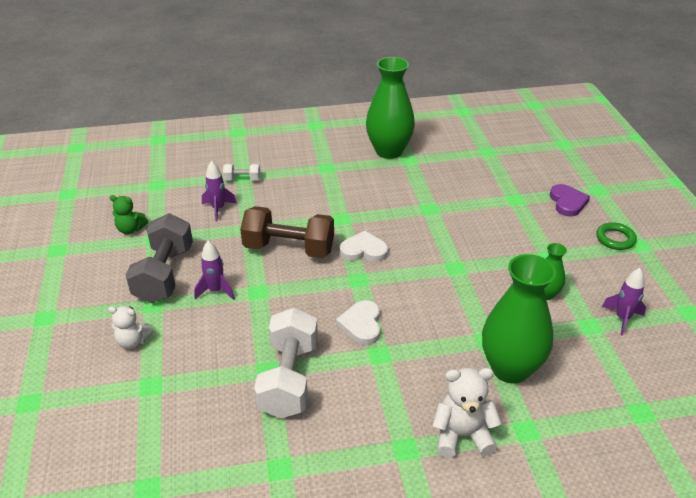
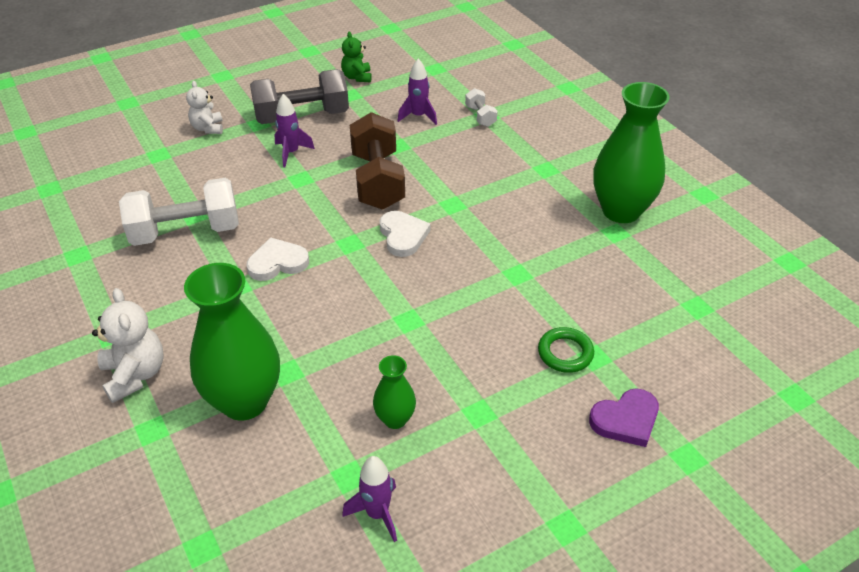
camera: 70 degrees right, 5 degrees up
(615, 239) = (564, 491): green ring -> green ring (565, 353)

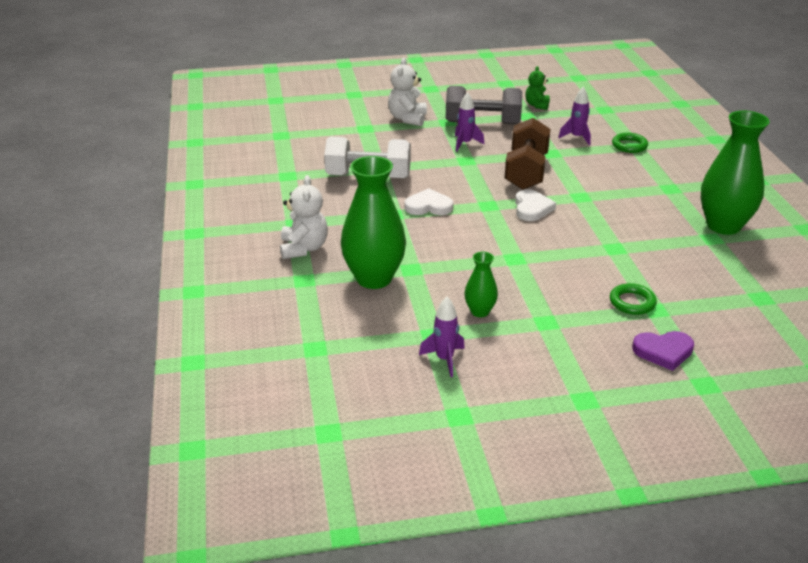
camera: 20 degrees right, 10 degrees down
(208, 128) = (407, 119): white teddy bear -> white teddy bear, size x1.51
(480, 116) = (629, 146): white dumbbell -> green ring

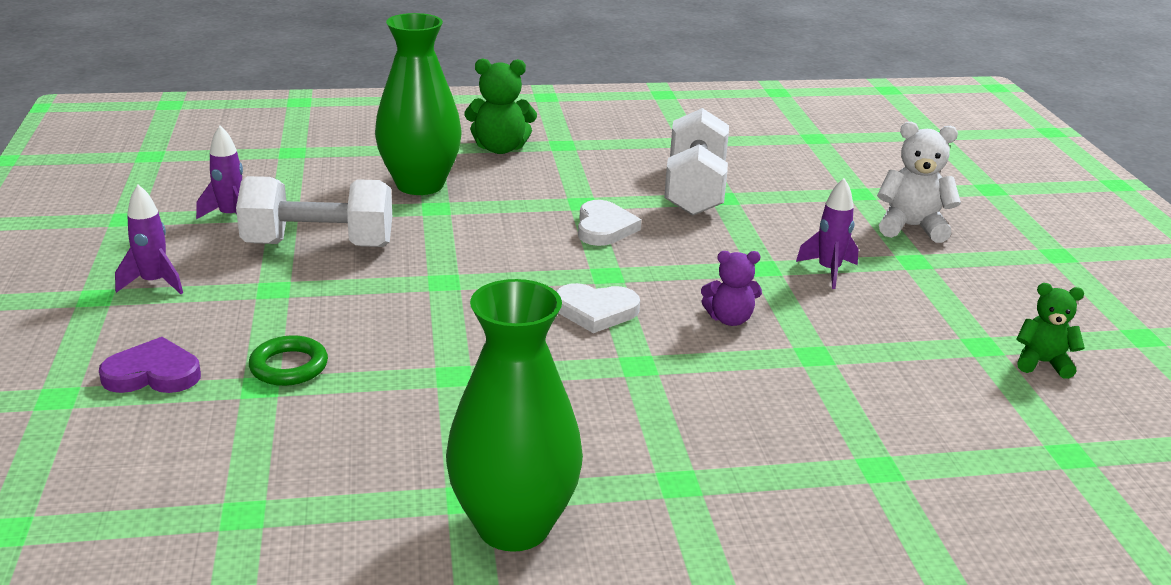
camera: 90 degrees right, 5 degrees down
(303, 248) = (500, 148): white teddy bear -> green teddy bear
(480, 311) = (319, 245): green vase -> white dumbbell
(482, 123) = (924, 294): grey dumbbell -> none
(526, 172) = (729, 319): brown dumbbell -> purple teddy bear
(577, 137) = (895, 393): purple rocket -> purple rocket (154, 283)
(629, 146) = (877, 459): green ring -> none
(663, 351) = (153, 374): purple heart -> purple heart turned 90 degrees clockwise

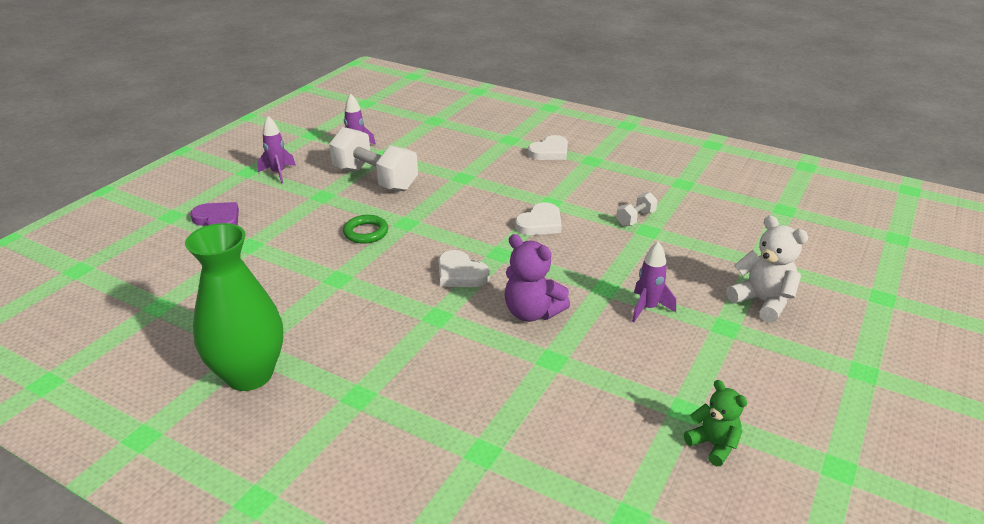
camera: 40 degrees right, 5 degrees up
(289, 366) = (273, 240): green ring -> green ring (366, 232)
(420, 185) = (473, 160): green vase -> none
(500, 148) = (550, 151): green teddy bear -> white heart
(694, 190) = (635, 218): white dumbbell -> white dumbbell, size x0.46
(729, 319) = (532, 312): purple teddy bear -> purple teddy bear, size x1.51

